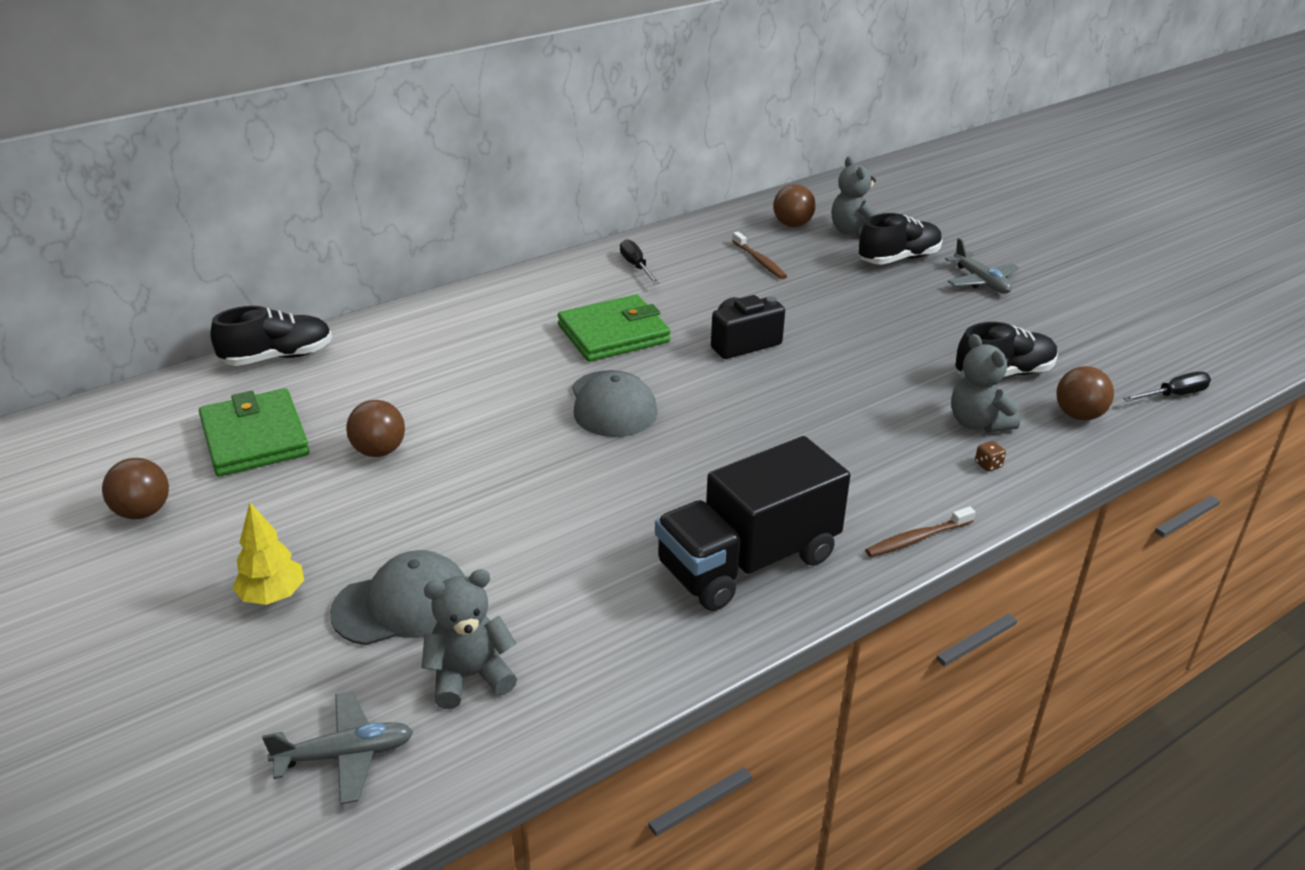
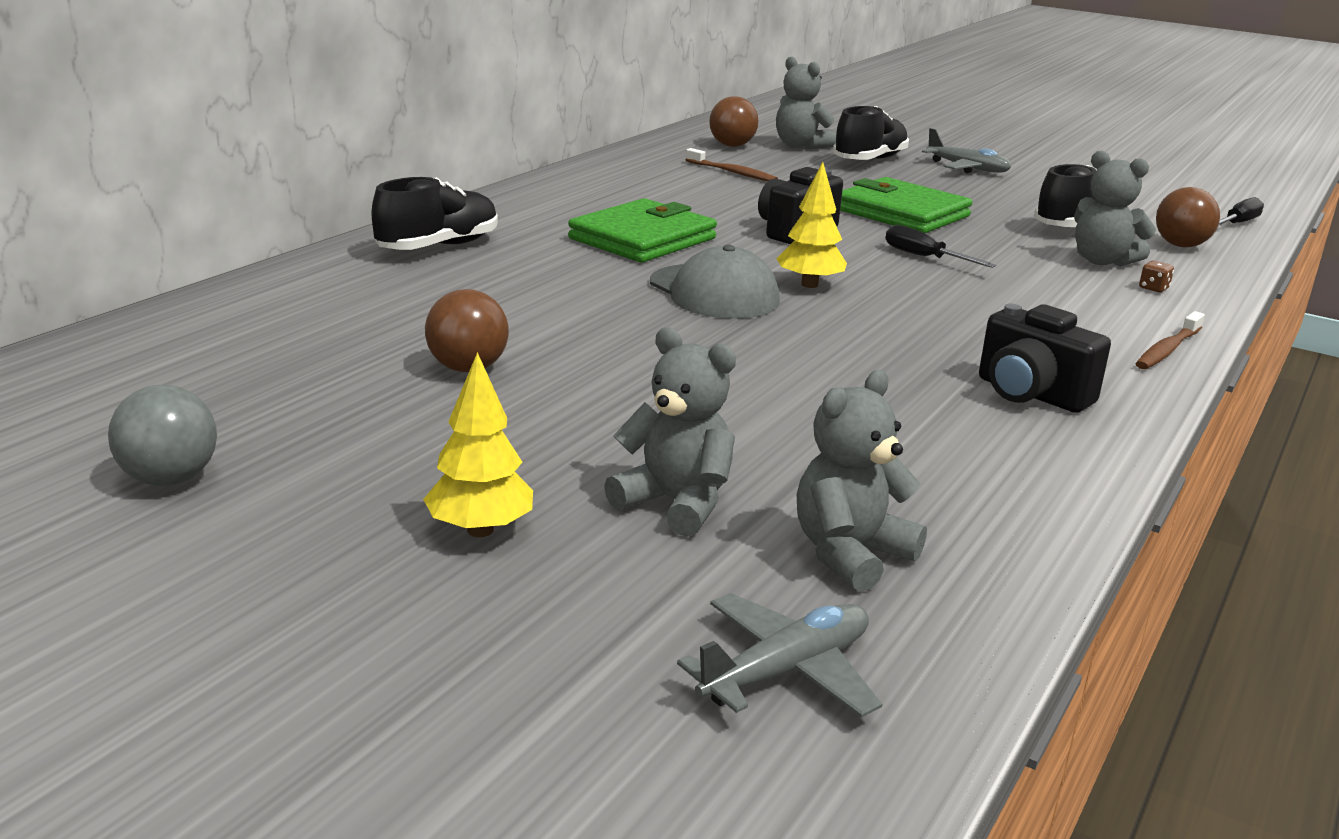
camera: 25 degrees left, 10 degrees down
(143, 512) = (169, 479): brown ball -> grey ball
(255, 438) = (269, 381): green wallet -> green wallet (902, 213)
(277, 357) = (217, 303): black shoe -> black shoe (438, 247)
(402, 604) = (675, 503): grey cap -> grey teddy bear
(636, 266) = (601, 187): black screwdriver -> black screwdriver (924, 257)
(694, 408) = (809, 284): none -> yellow tree
(748, 562) = (1031, 394): black truck -> black camera

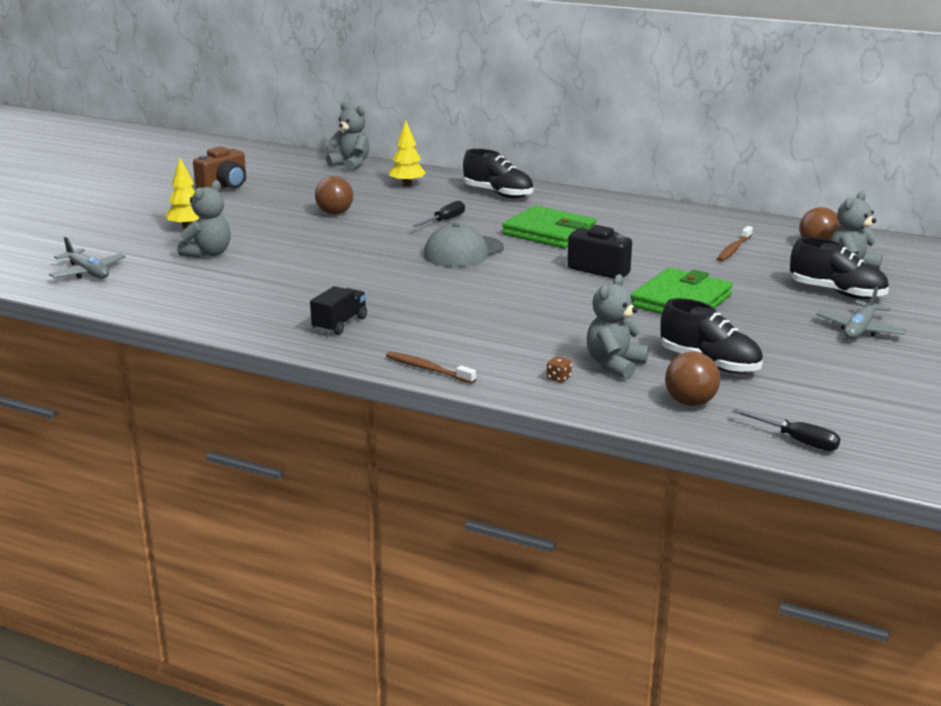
camera: 85 degrees right, 0 degrees up
(169, 479) = (224, 186): grey ball -> brown camera
(809, 284) = (493, 273): yellow tree -> yellow tree (407, 185)
(850, 554) = (166, 282): grey teddy bear -> grey teddy bear (351, 165)
(924, 257) = (574, 305): black screwdriver -> black screwdriver (444, 220)
(1031, 394) = (340, 324): black camera -> black truck

